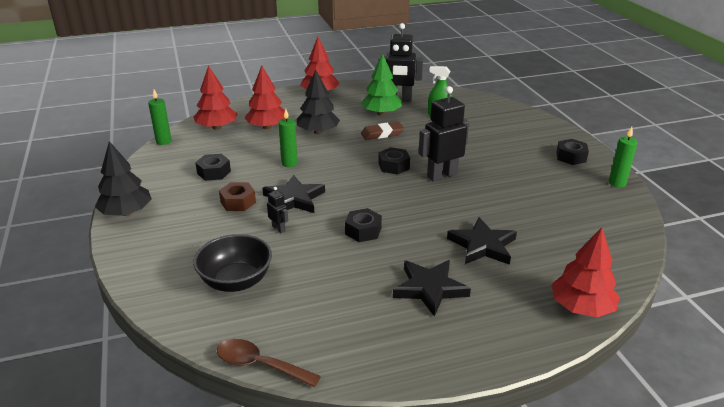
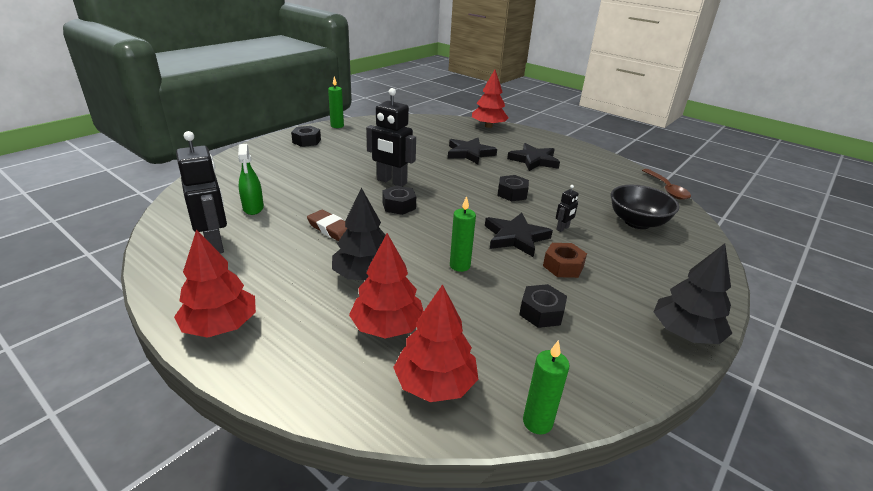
camera: 125 degrees left, 0 degrees up
(279, 229) = (563, 228): black robot -> black robot turned 150 degrees counterclockwise
(381, 113) = (272, 245): green tree -> none

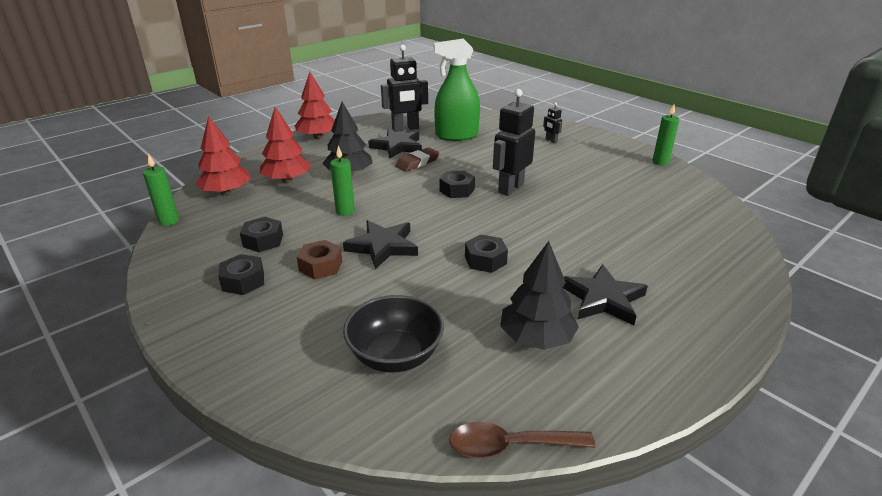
camera: 100 degrees right, 0 degrees up
(253, 208) = (456, 136): green spray bottle -> green spray bottle, size x1.75
(306, 141) = (603, 149): black nut -> black nut (243, 281)
(469, 153) = (609, 243): black star -> black star (397, 146)
(488, 126) = (743, 275): red tree -> none
(563, 228) = (393, 282): black robot -> black robot (551, 140)
(685, 333) = (183, 315): black tree -> black tree (536, 338)

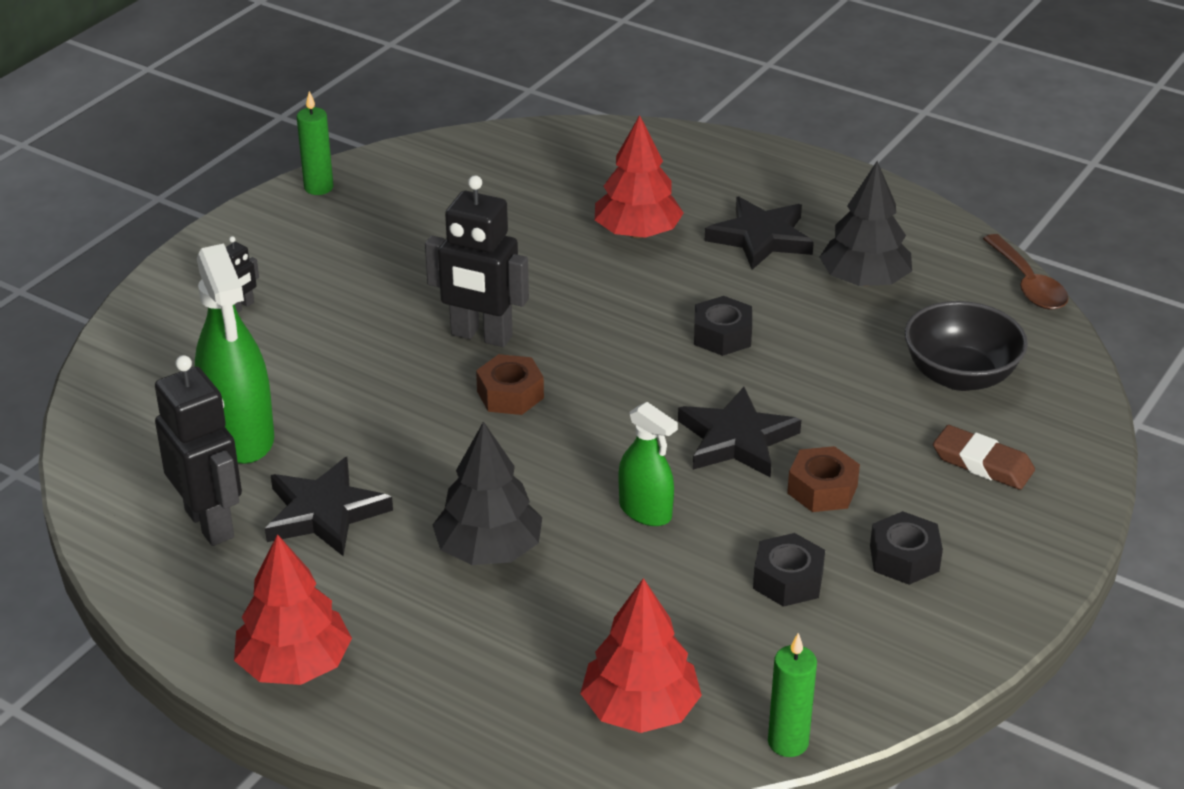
camera: 105 degrees left, 5 degrees up
(287, 180) = (550, 634): red tree -> red tree (637, 233)
(345, 211) = (645, 511): green candle -> green spray bottle
(417, 162) = (403, 465): brown eraser -> brown eraser (982, 463)
(457, 190) = (510, 394): black nut -> brown nut

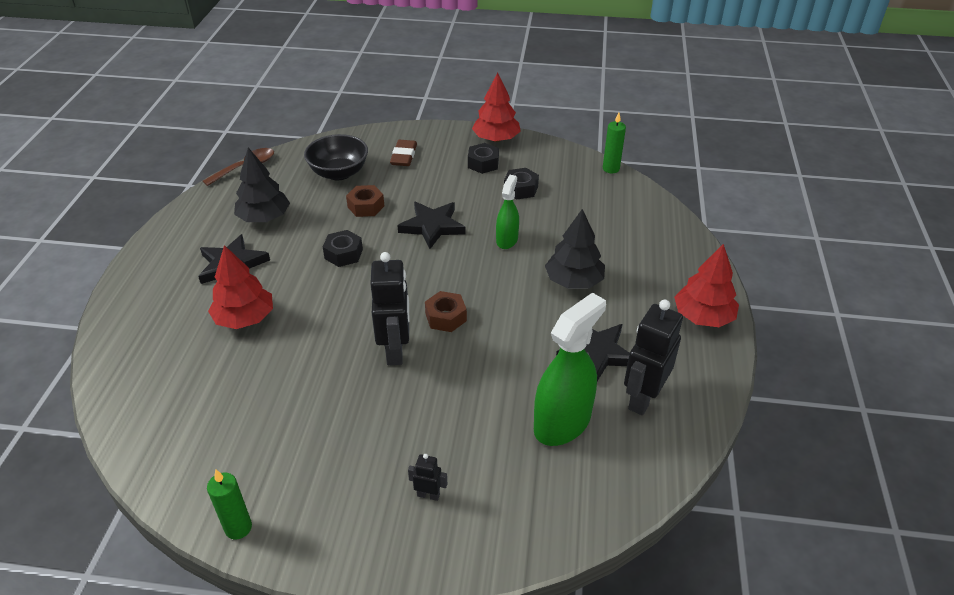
camera: 115 degrees left, 5 degrees up
(640, 709) = (628, 207): red tree -> red tree (496, 139)
(822, 489) = (453, 193): brown nut -> brown nut (366, 206)

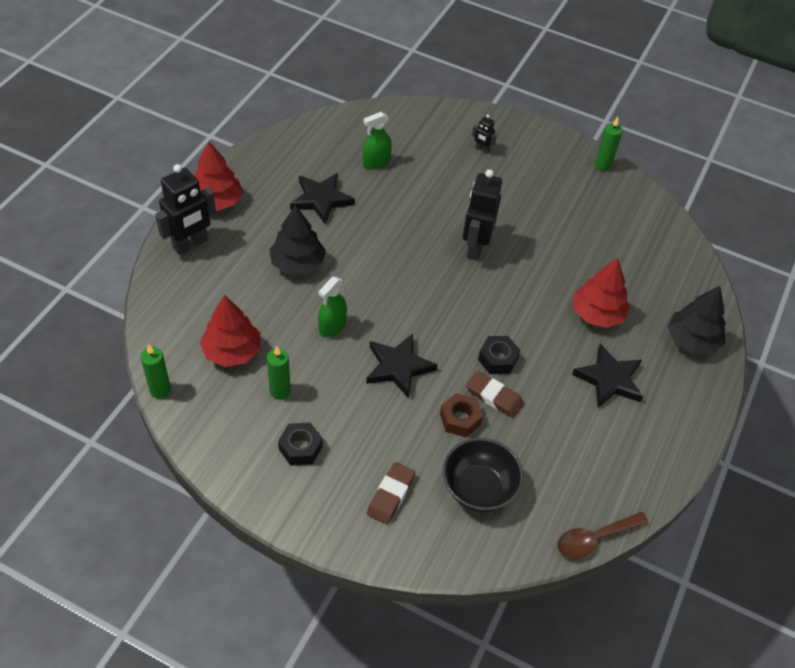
camera: 165 degrees left, 10 degrees up
(264, 218) = (574, 437): black tree -> black tree (692, 340)
(340, 227) = (494, 397): none -> brown eraser
(446, 317) = (424, 263): brown nut -> none
(496, 139) = (261, 490): red tree -> red tree (232, 351)
(521, 189) = (280, 391): black nut -> green candle
(562, 423) = (376, 162): green spray bottle -> green spray bottle, size x0.57
(642, 398) = (310, 161): black robot -> black robot (190, 244)

